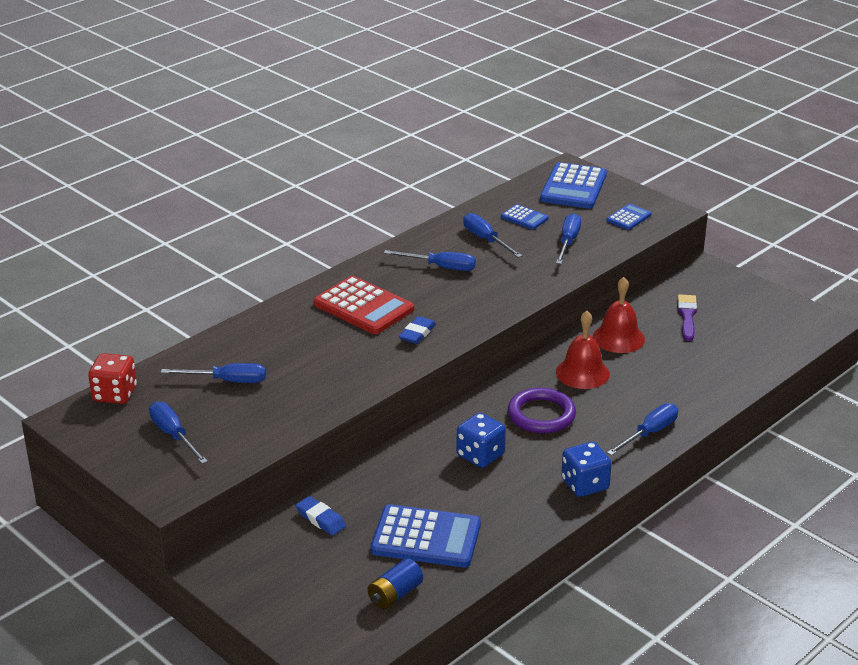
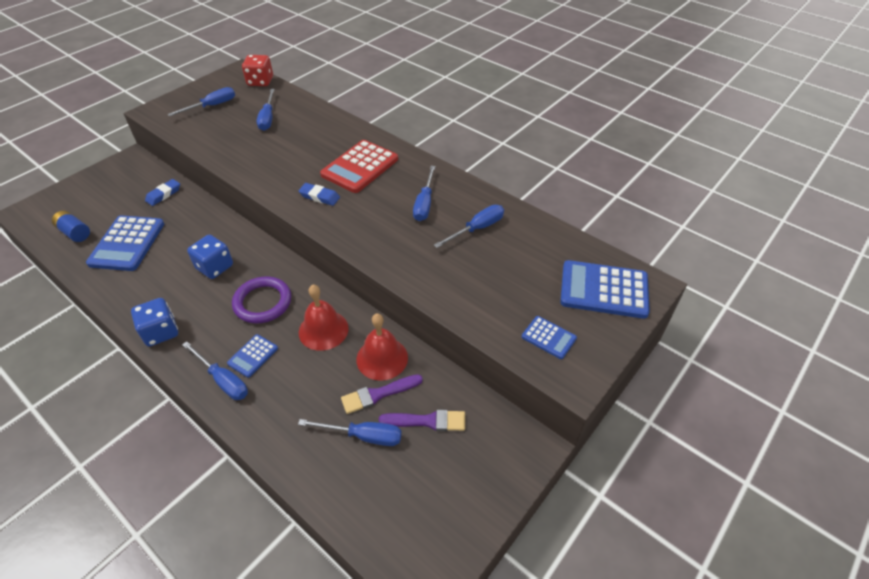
camera: 85 degrees right, 15 degrees up
(524, 218) = (525, 253): blue calculator -> blue calculator (253, 356)
(568, 242) = (483, 286): blue screwdriver -> blue screwdriver (363, 436)
(661, 341) = (378, 394): none -> purple brush

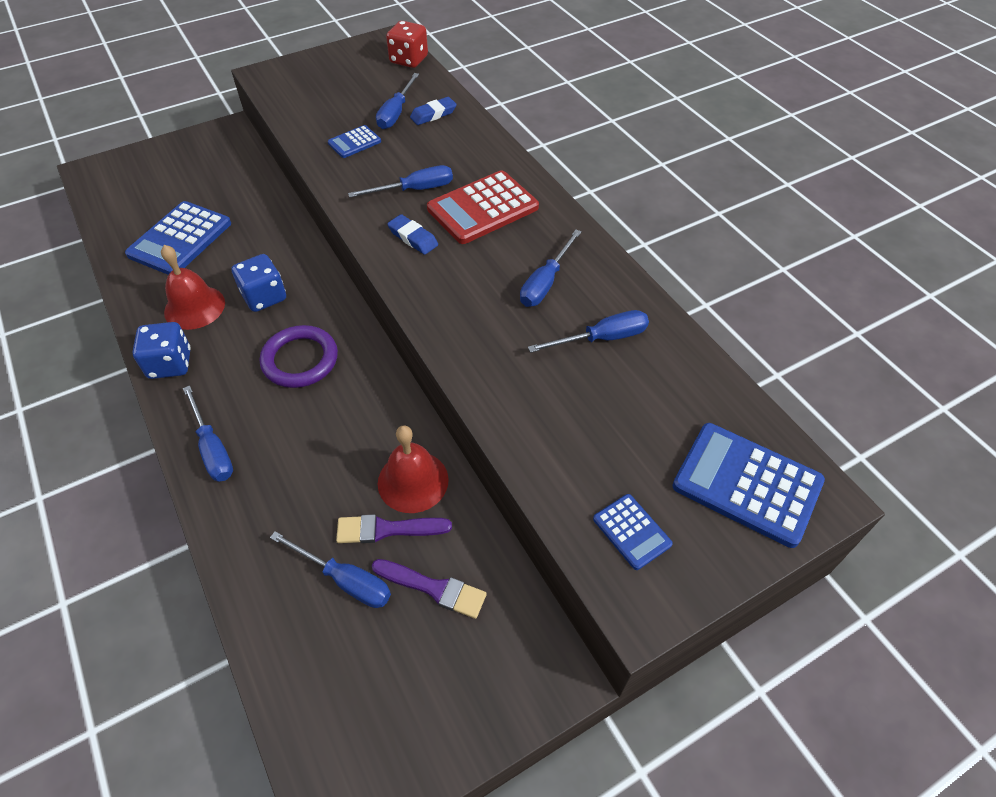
camera: 20 degrees right, 5 degrees up
(75, 233) = (130, 210): blue battery -> none
(163, 194) = (246, 185): blue eraser -> blue eraser (433, 114)
(212, 106) = (335, 82): blue screwdriver -> blue screwdriver (415, 190)
(253, 356) = (259, 427): blue calculator -> blue calculator (354, 142)
(323, 330) = (357, 419): red bell -> red bell (194, 307)

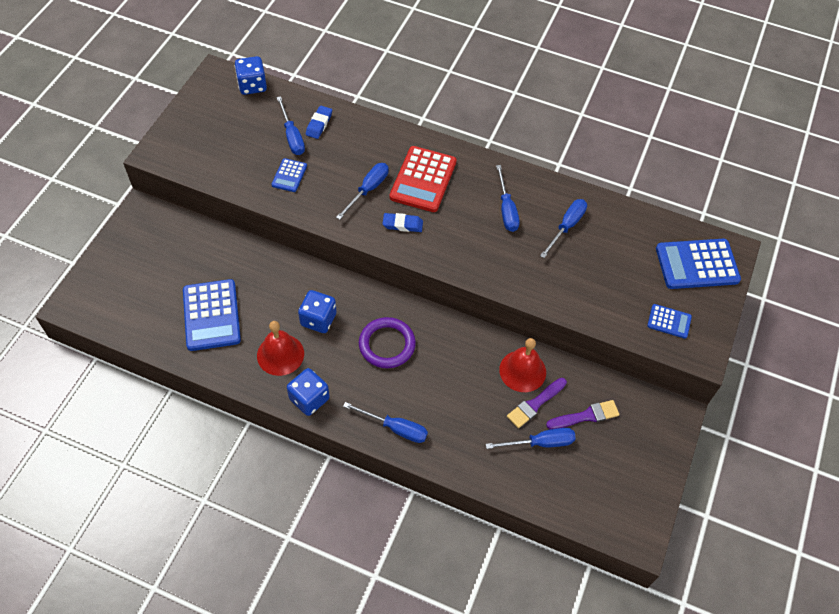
camera: 40 degrees left, 5 degrees up
(409, 60) = (252, 85): red dice -> blue dice

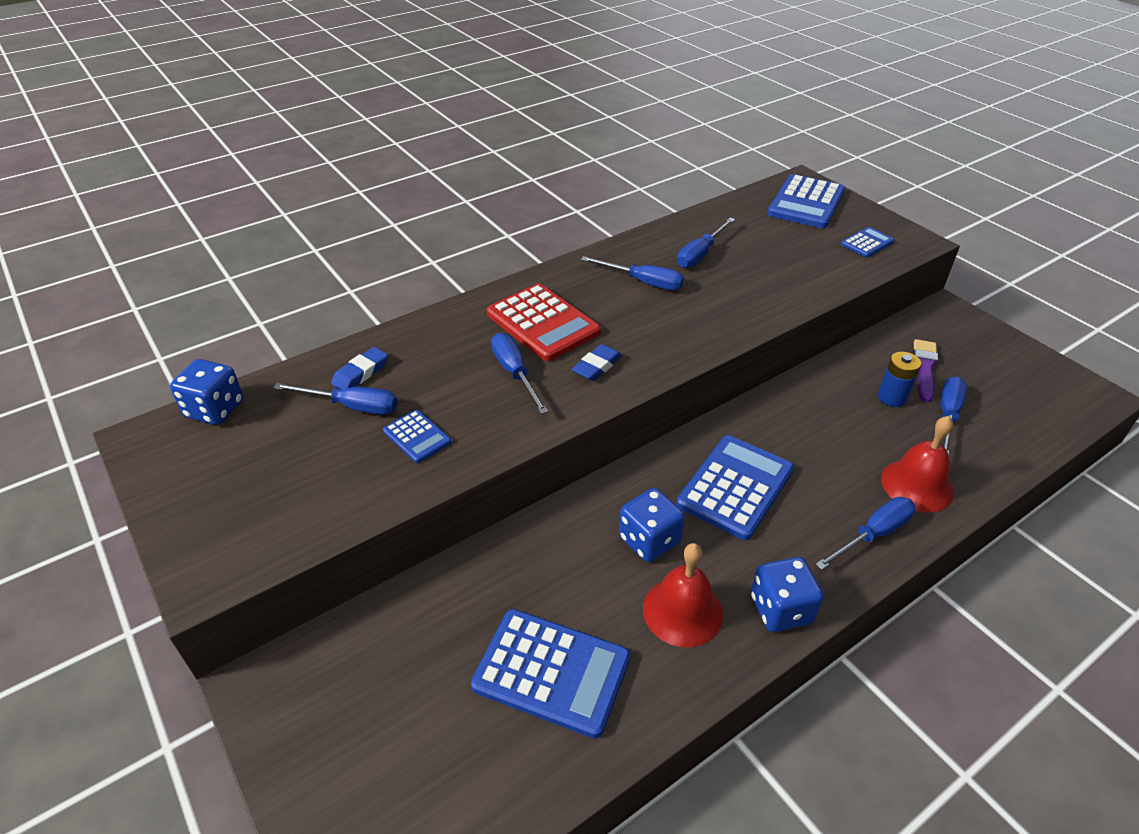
camera: 55 degrees left, 15 degrees down
(319, 124) = (360, 373): blue eraser -> blue eraser turned 75 degrees clockwise
(387, 344) = (735, 487): purple ring -> blue calculator
(522, 371) = (840, 388): red bell -> red bell (917, 485)
(535, 404) = (892, 398): purple brush -> blue battery
(566, 227) = (700, 254): blue screwdriver -> blue screwdriver turned 120 degrees counterclockwise

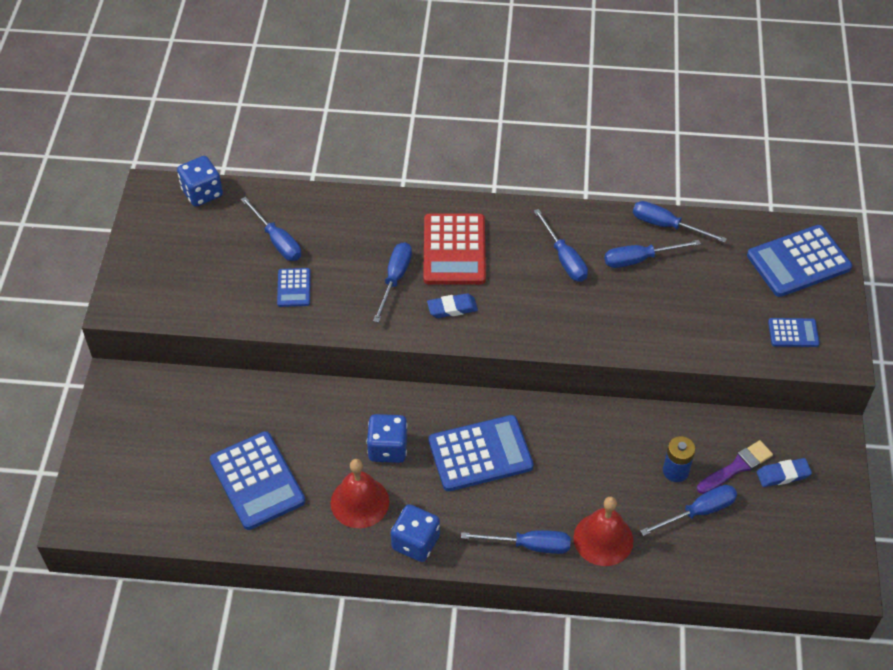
camera: 40 degrees right, 10 degrees up
(360, 373) = (303, 218): blue eraser -> blue eraser (783, 474)
(689, 225) = (666, 226): none -> blue screwdriver

